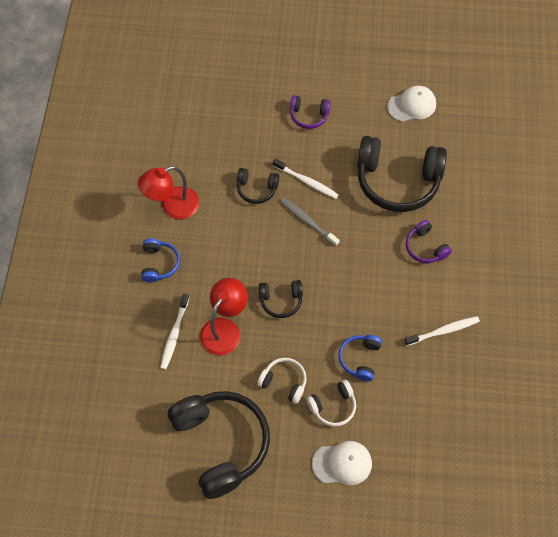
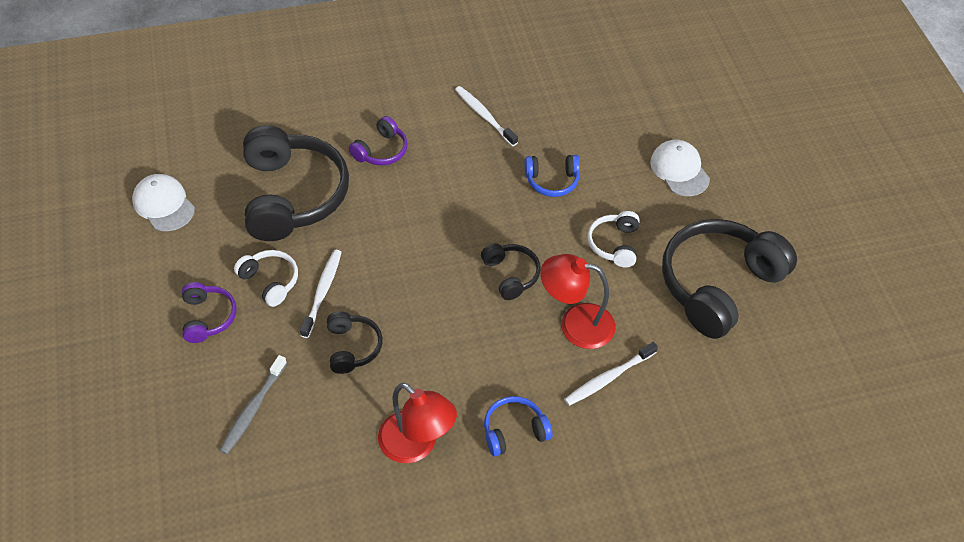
camera: 110 degrees left, 10 degrees down
(174, 334) = (608, 378): white toothbrush -> white toothbrush turned 150 degrees clockwise
(307, 221) = (385, 275): grey toothbrush -> grey toothbrush (253, 409)
(333, 406) = (620, 192): white headphones -> white headphones (270, 281)

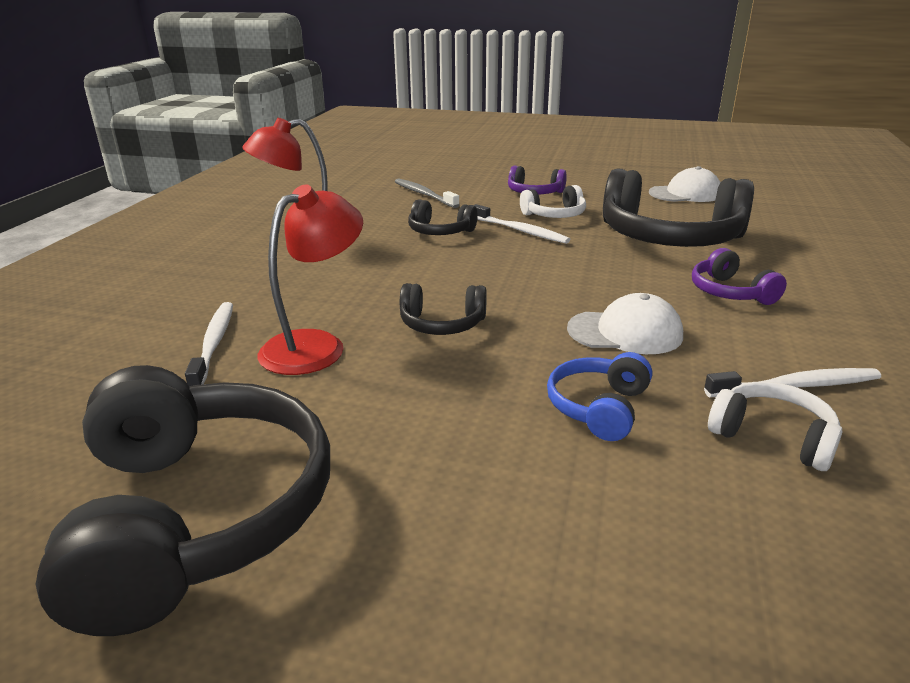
camera: 120 degrees right, 25 degrees down
(514, 431) = (246, 276): blue headphones -> none
(614, 244) = (410, 425): white headphones -> white headphones (772, 437)
(679, 170) = (531, 606): white cap -> white cap (625, 332)

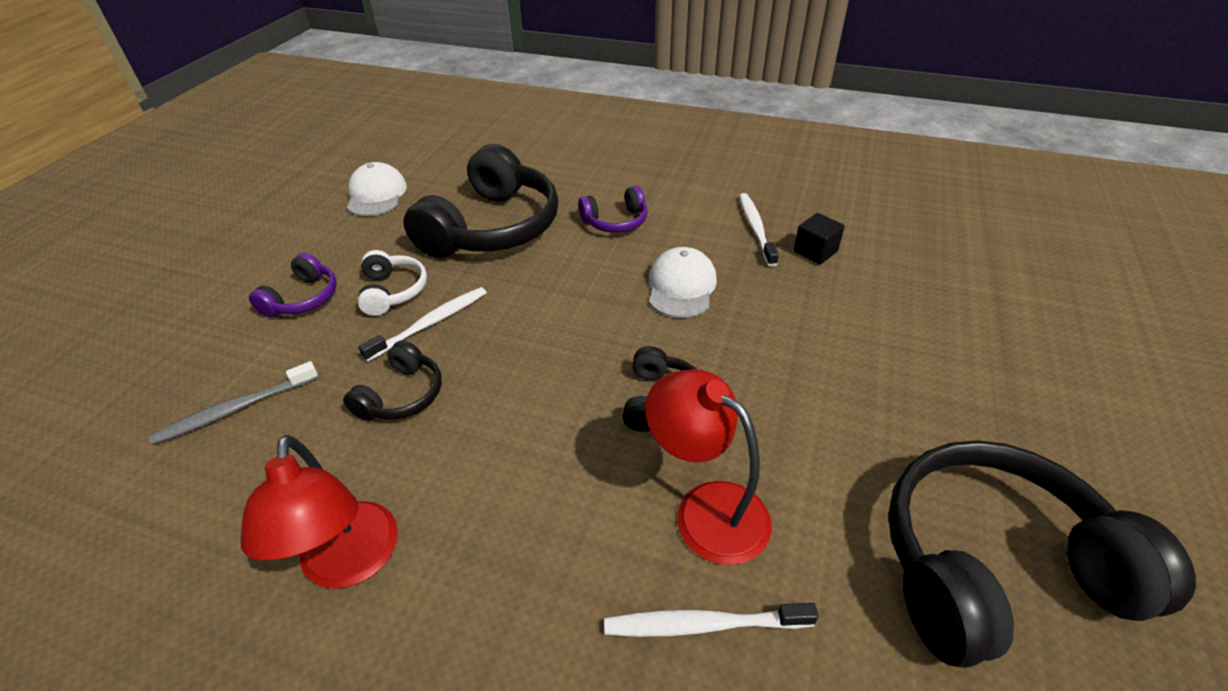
camera: 85 degrees left, 15 degrees up
(599, 408) = (795, 318): blue headphones -> none
(772, 437) = (815, 252): white headphones -> black cube

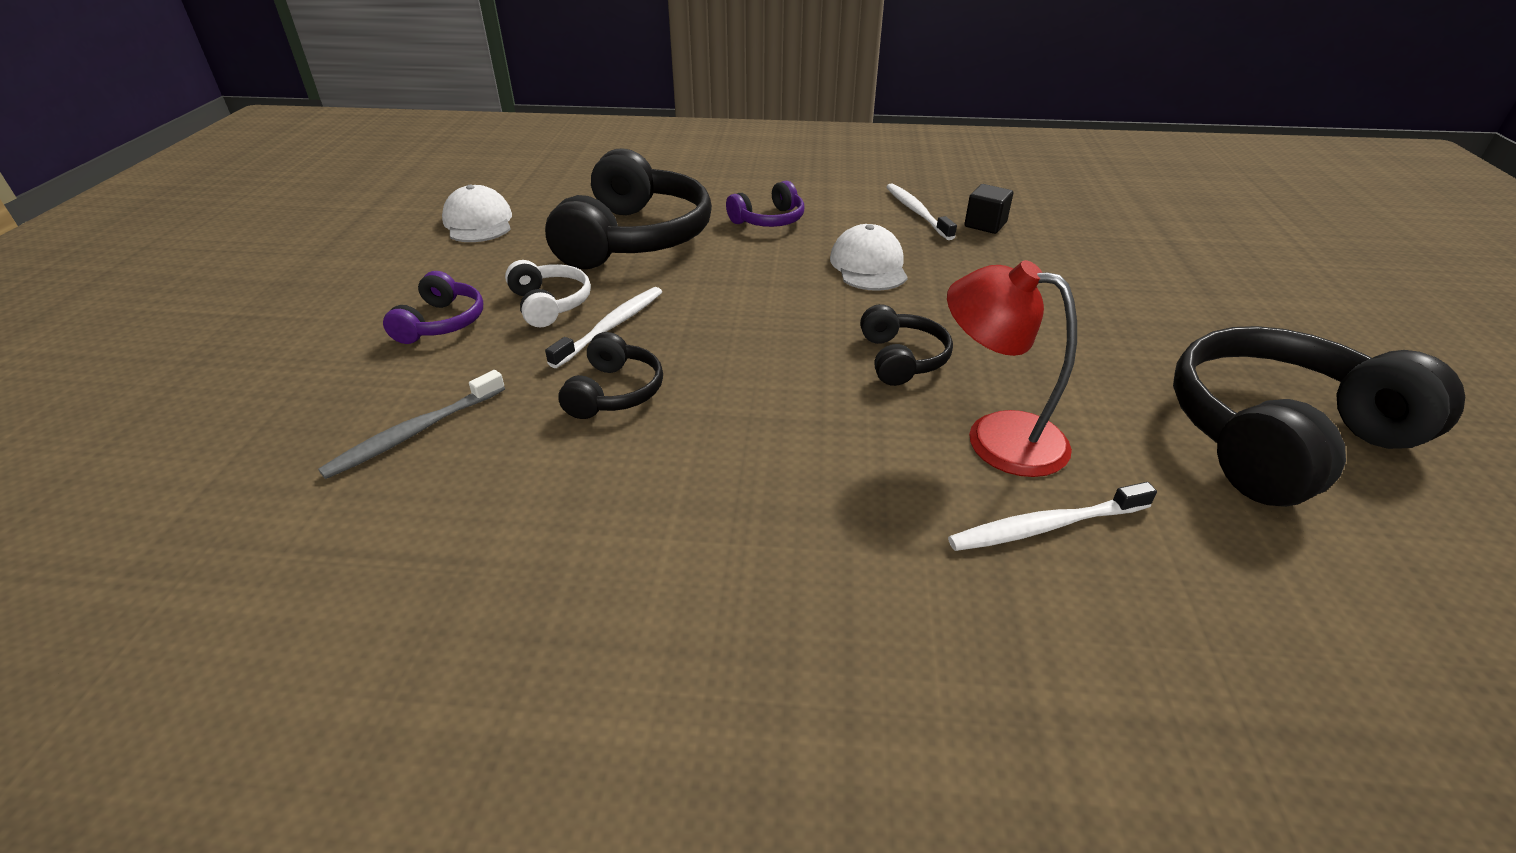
camera: 15 degrees left, 5 degrees down
(349, 564) = (640, 545): red lamp -> none

